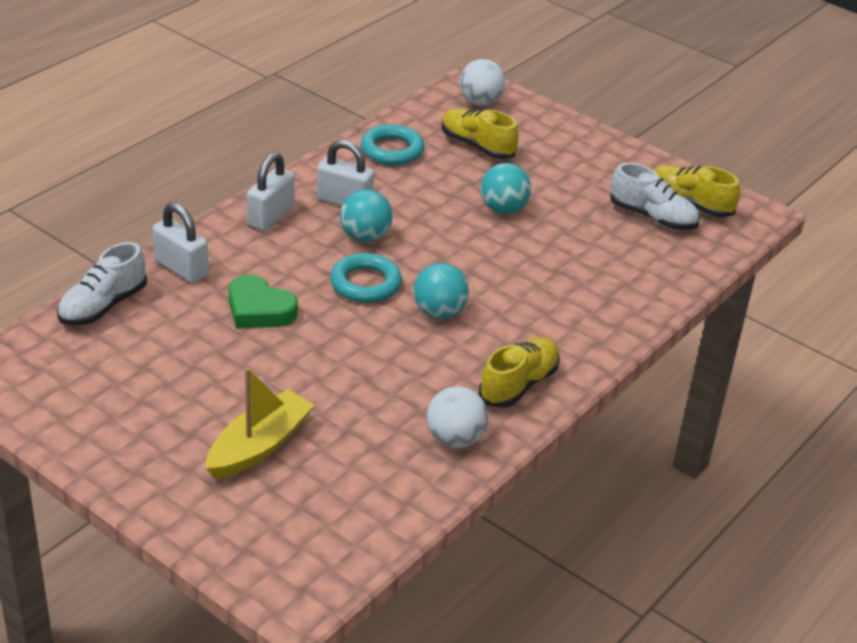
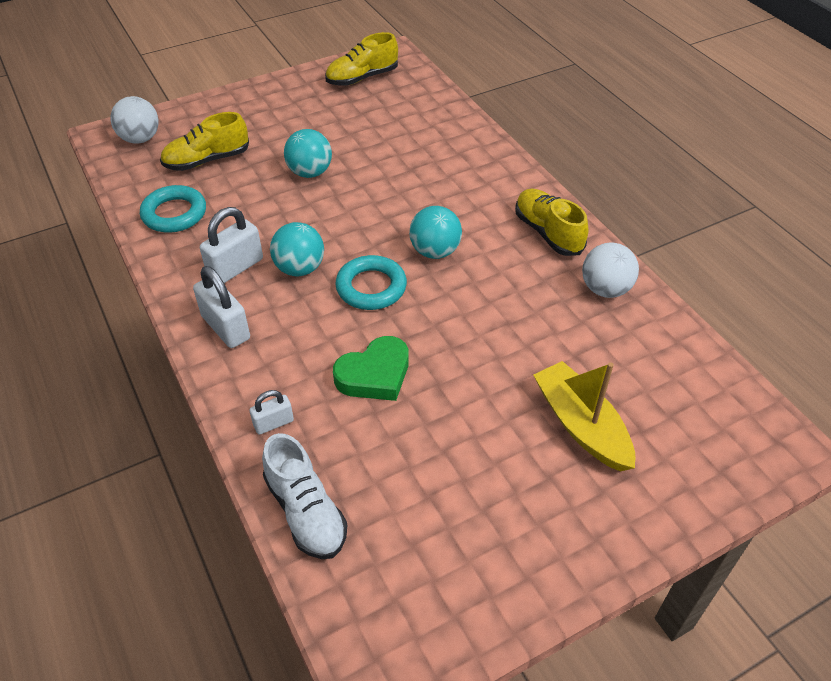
camera: 65 degrees left, 10 degrees up
(181, 268) = (273, 423): white padlock -> white padlock, size x0.58
(652, 217) = (369, 100): white shoe -> none

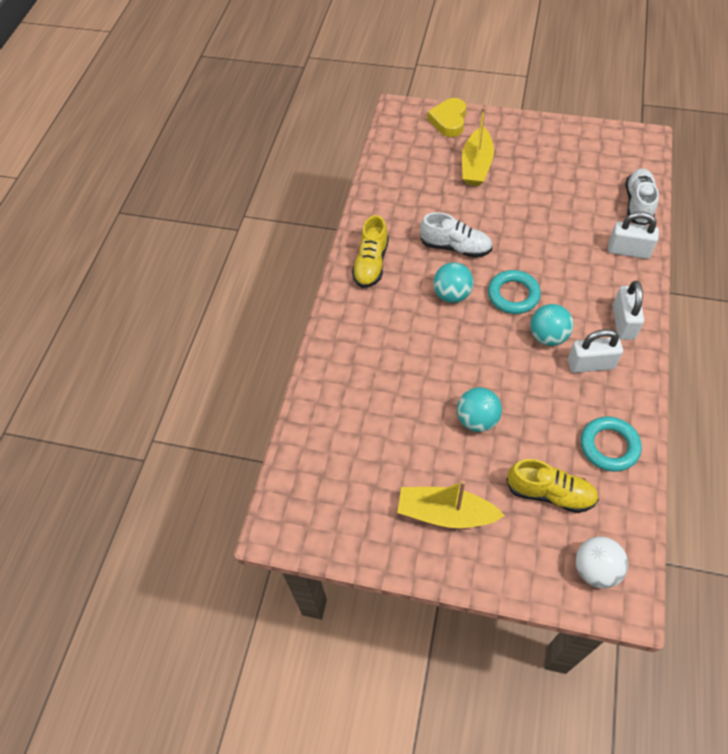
camera: 135 degrees left, 10 degrees up
(273, 423) = (628, 251): white padlock -> white padlock, size x1.72
(282, 112) = (445, 513): none -> yellow boat
(362, 78) = (337, 511): yellow shoe -> none
(374, 375) = (555, 244): green heart -> none
(484, 300) = (455, 247): none -> white shoe
(605, 289) = (384, 213): white ball -> none
(705, 479) = (448, 121): none -> yellow heart

